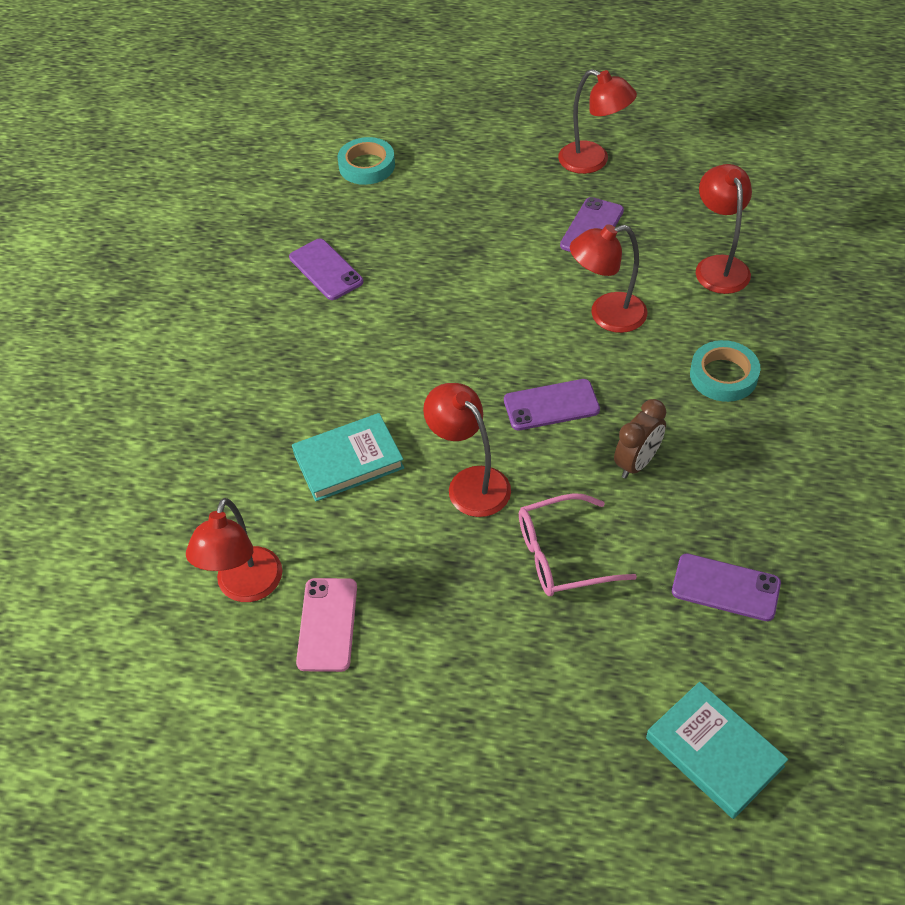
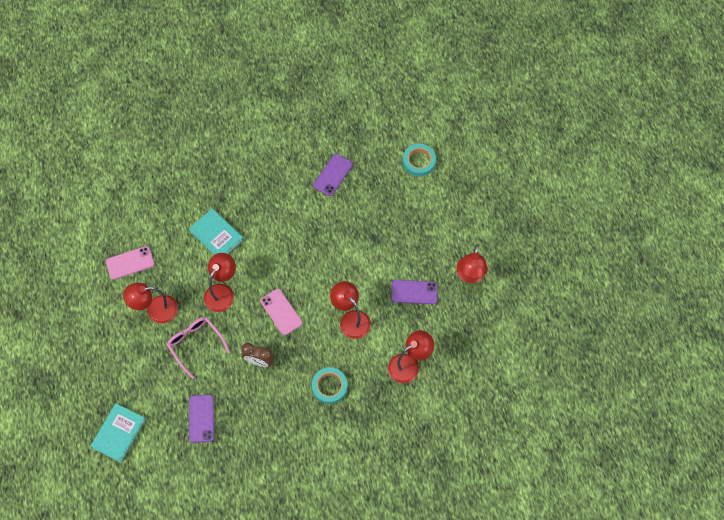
camera: 65 degrees right, 15 degrees up
(245, 587) = (137, 223): red lamp -> red lamp (156, 310)
(551, 405) = (281, 312): purple phone -> pink phone

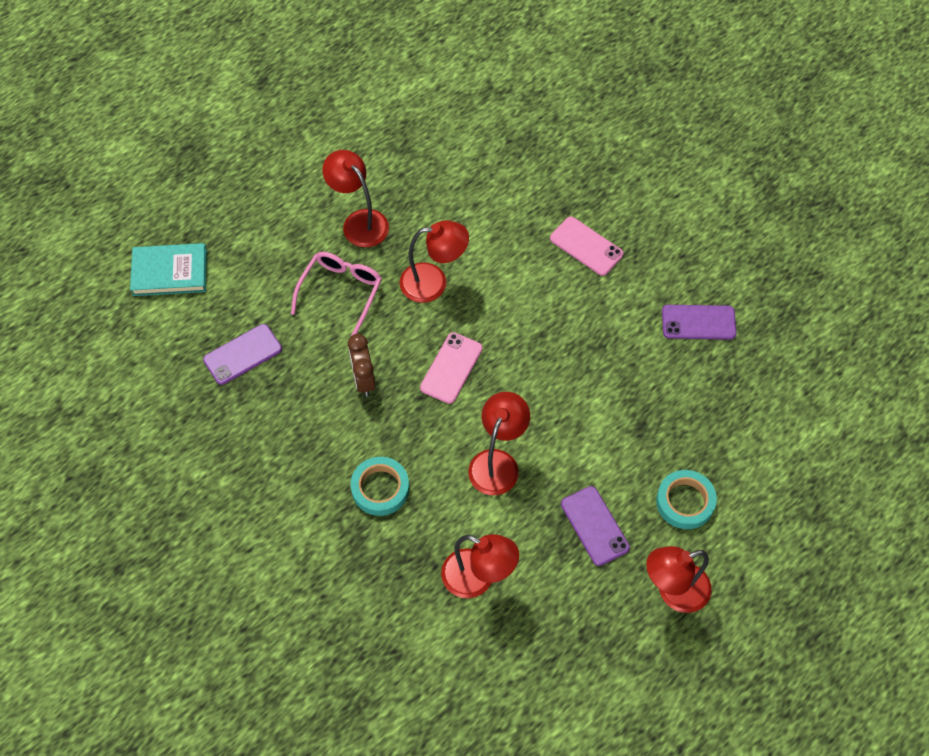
camera: 60 degrees right, 5 degrees down
(130, 263) = (405, 158): pink phone -> pink phone (586, 246)
(217, 236) = (509, 233): turquoise book -> none
(419, 161) = (804, 423): turquoise tape -> turquoise tape (685, 502)

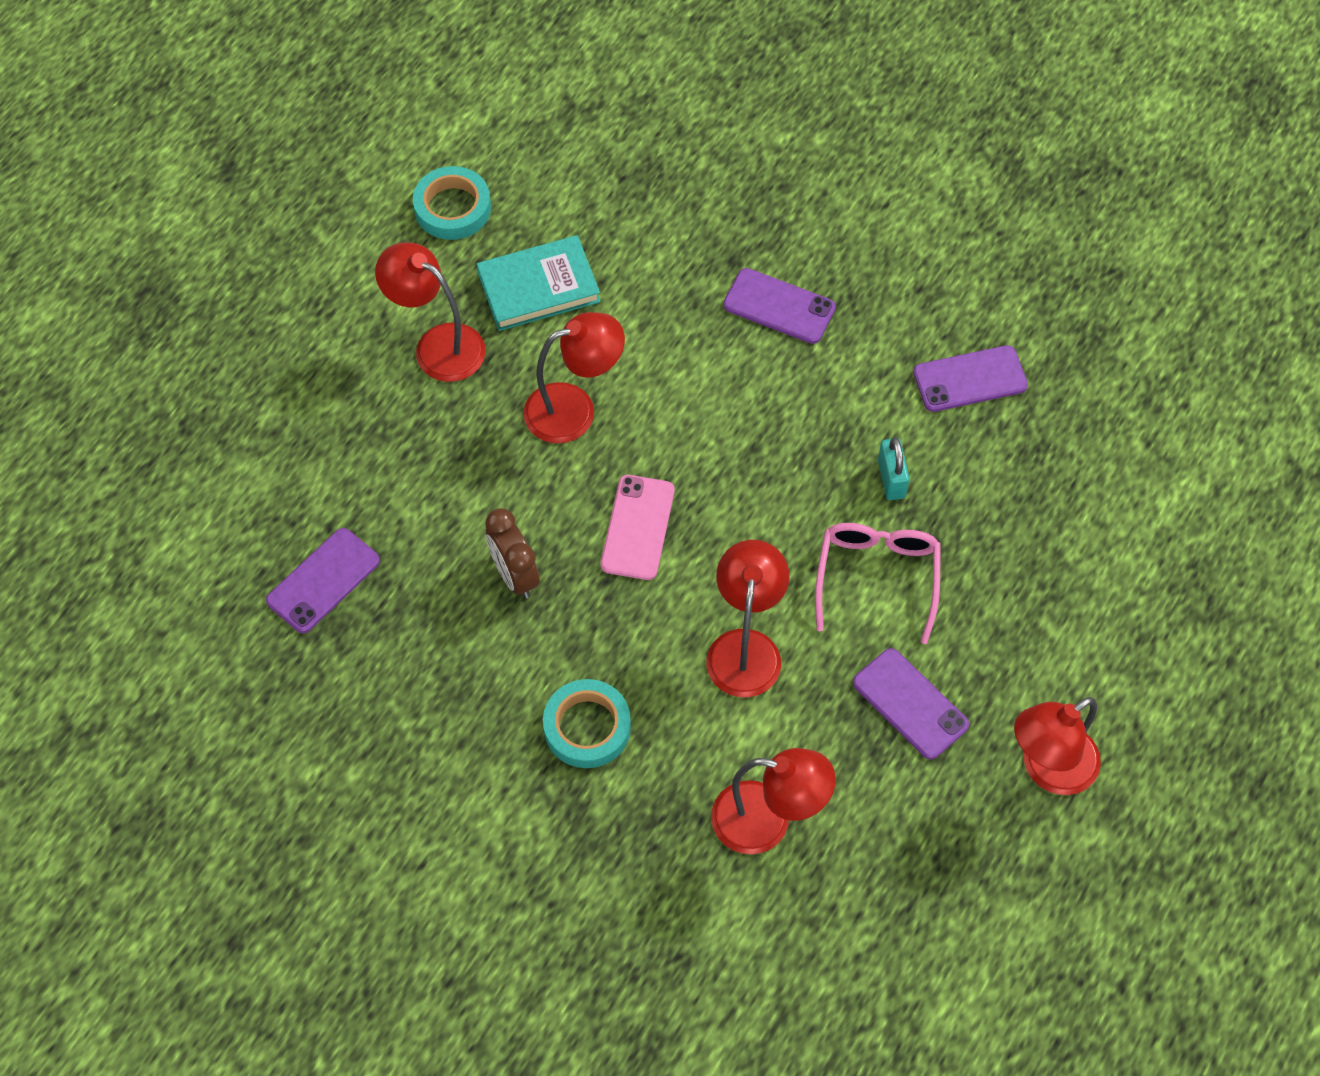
camera: 15 degrees left, 0 degrees up
(170, 272) = (175, 485): turquoise book -> turquoise book (538, 287)
(341, 292) = (442, 454): pink glasses -> pink glasses (877, 577)
(586, 246) = (779, 306): pink phone -> purple phone
(626, 375) = (891, 479): none -> turquoise padlock
(685, 502) = (1026, 638): turquoise tape -> turquoise tape (452, 208)

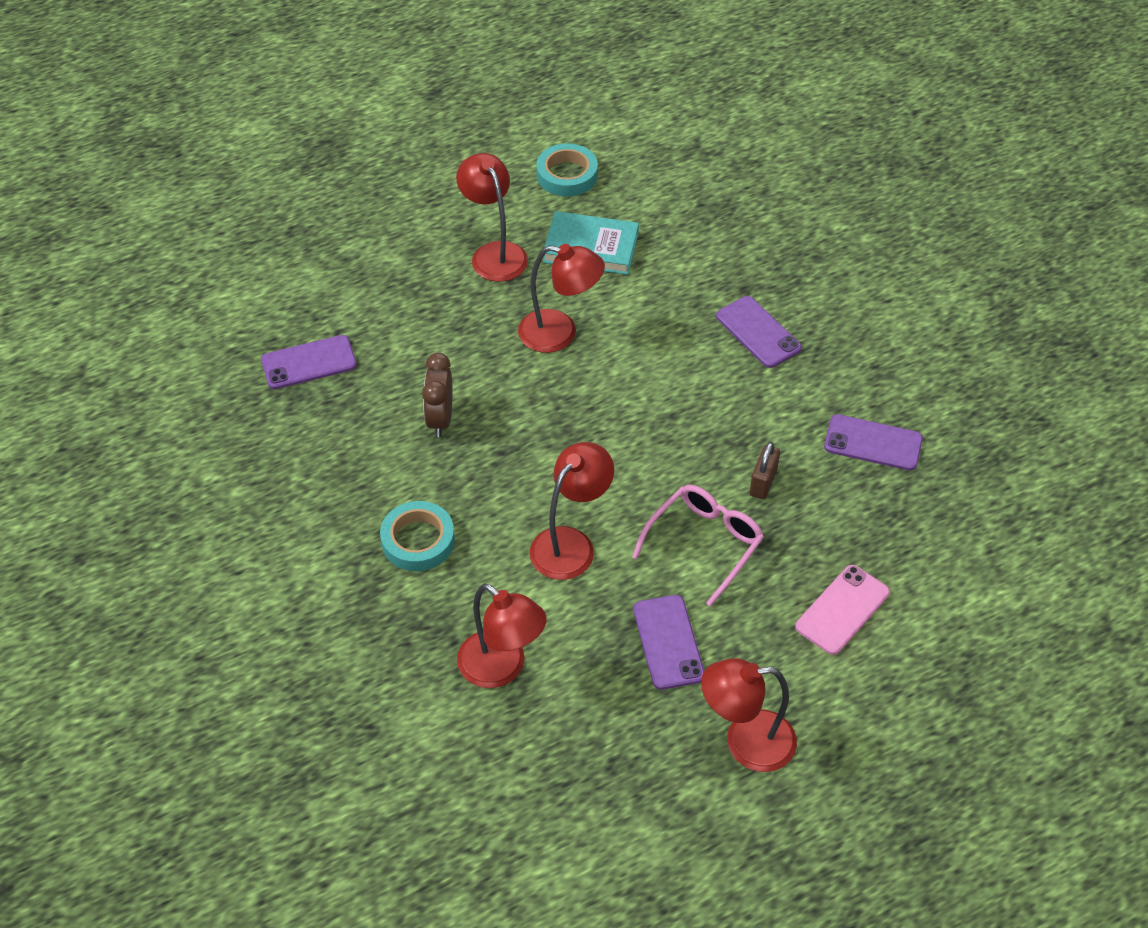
camera: 30 degrees right, 10 degrees down
(638, 527) = (549, 429): pink phone -> pink phone (842, 610)
(891, 479) = (763, 482): turquoise padlock -> brown padlock

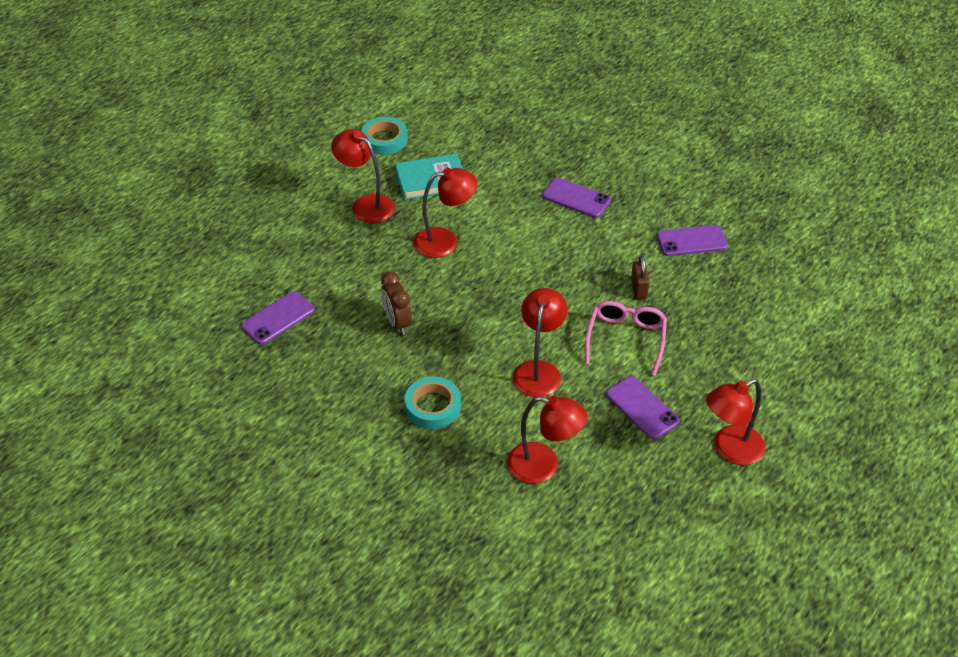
camera: 25 degrees left, 5 degrees down
(842, 610) = (737, 347): pink phone -> none

